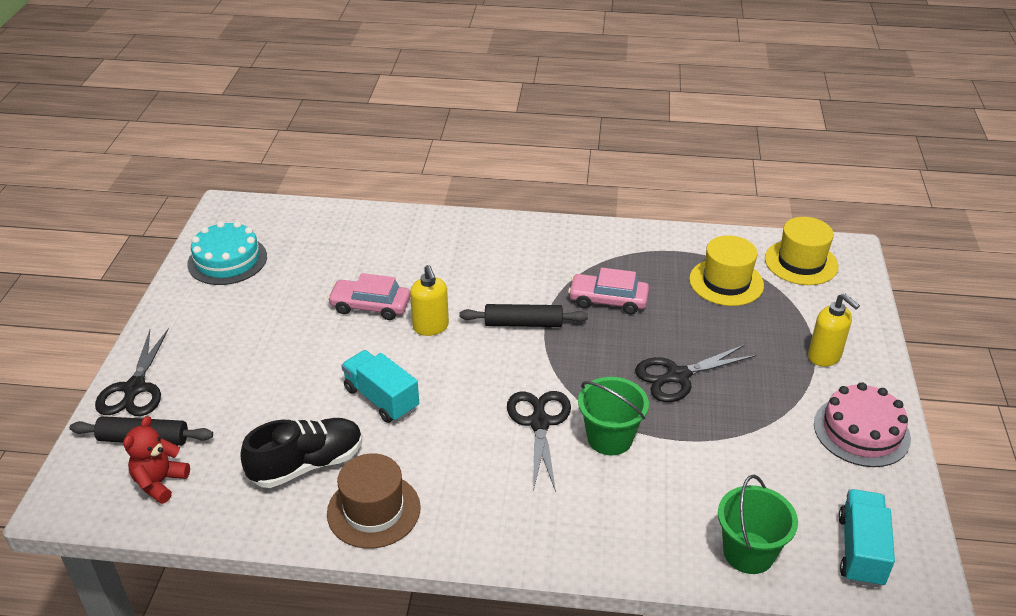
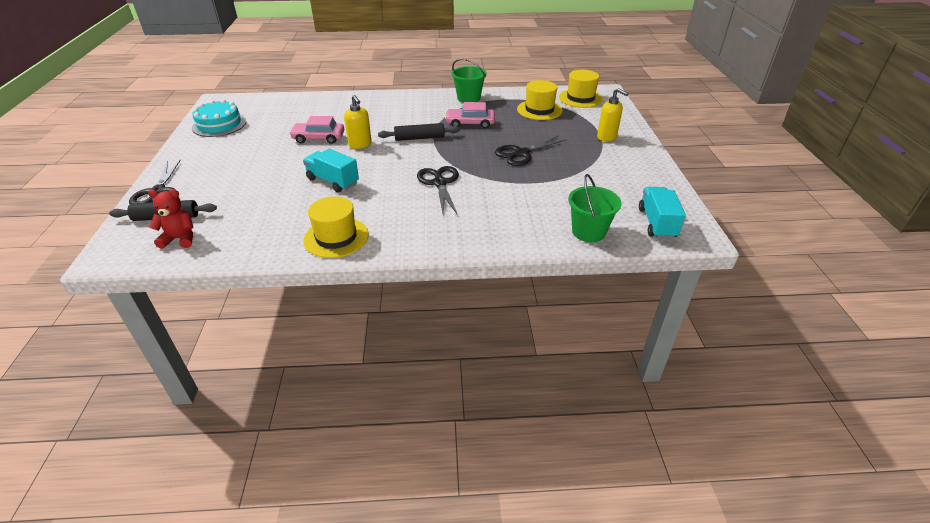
camera: 10 degrees left, 0 degrees up
(160, 482) = (180, 239): red teddy bear -> red teddy bear turned 75 degrees clockwise
(307, 464) = (286, 219): black shoe -> none
(373, 510) = (336, 237): brown hat -> yellow hat
(609, 438) = (486, 186): green bucket -> green bucket (468, 98)
(861, 431) = (639, 168): pink cake -> none

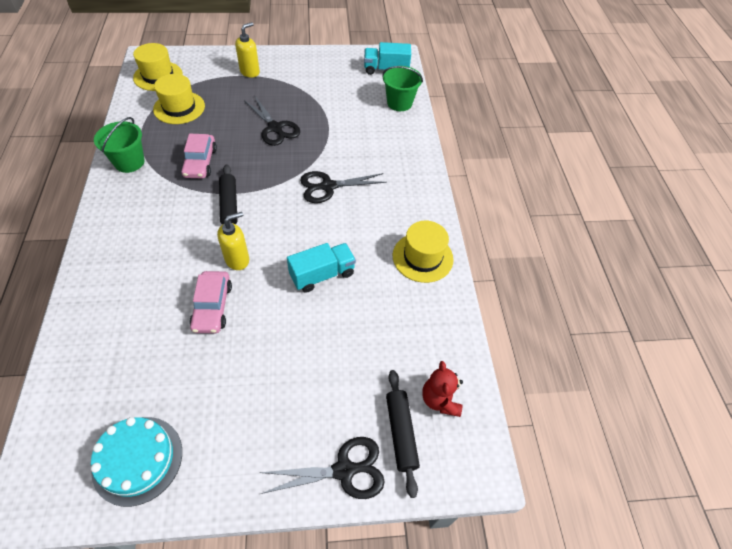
camera: 95 degrees left, 15 degrees up
(333, 181) = (322, 275): turquoise truck -> turquoise truck turned 150 degrees counterclockwise

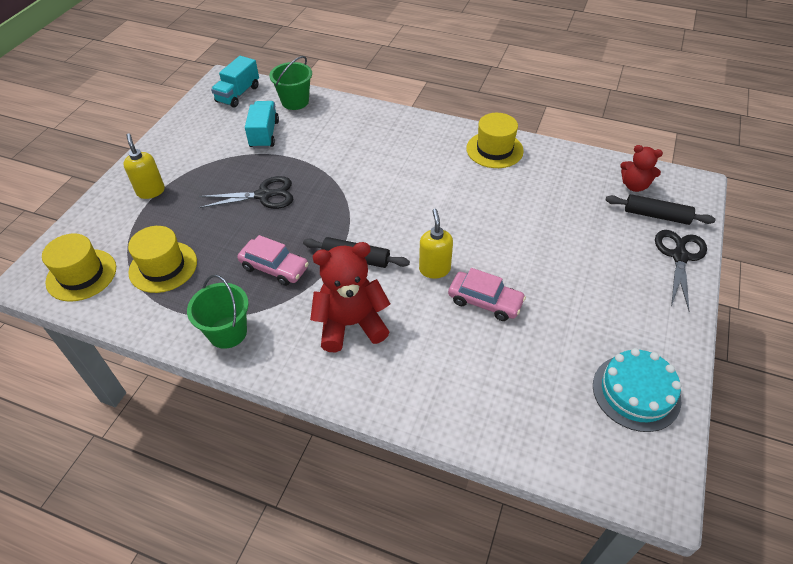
camera: 60 degrees left, 5 degrees down
(157, 226) = (351, 324): none -> red teddy bear
(322, 275) = (483, 215): turquoise truck -> turquoise truck (264, 134)
(328, 186) = (376, 181): black scissors -> none

